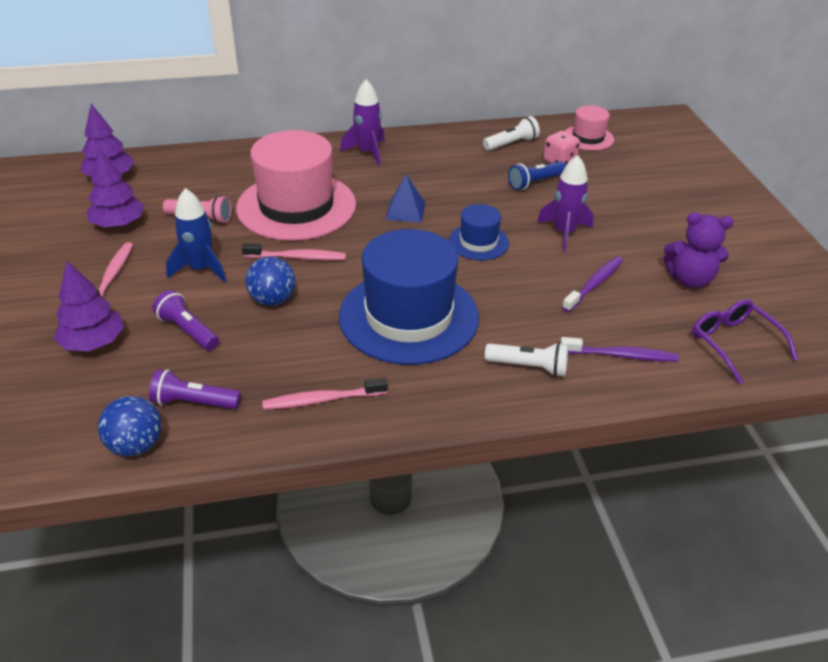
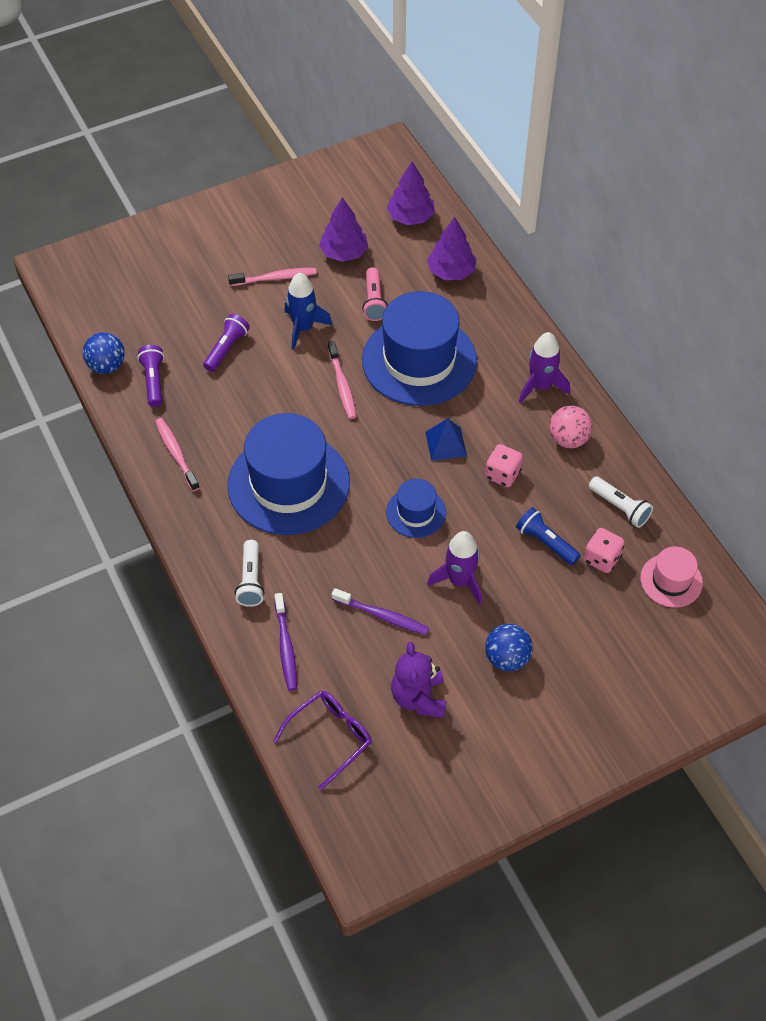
camera: 75 degrees right, 15 degrees up
(93, 342) = (197, 301): purple tree -> purple tree (451, 272)
(272, 300) = (279, 387): blue ball -> blue ball (507, 658)
(296, 206) = (419, 360): pink hat -> blue hat
(431, 151) = (568, 439): none -> pink ball
(454, 189) = (502, 474): none -> pink dice

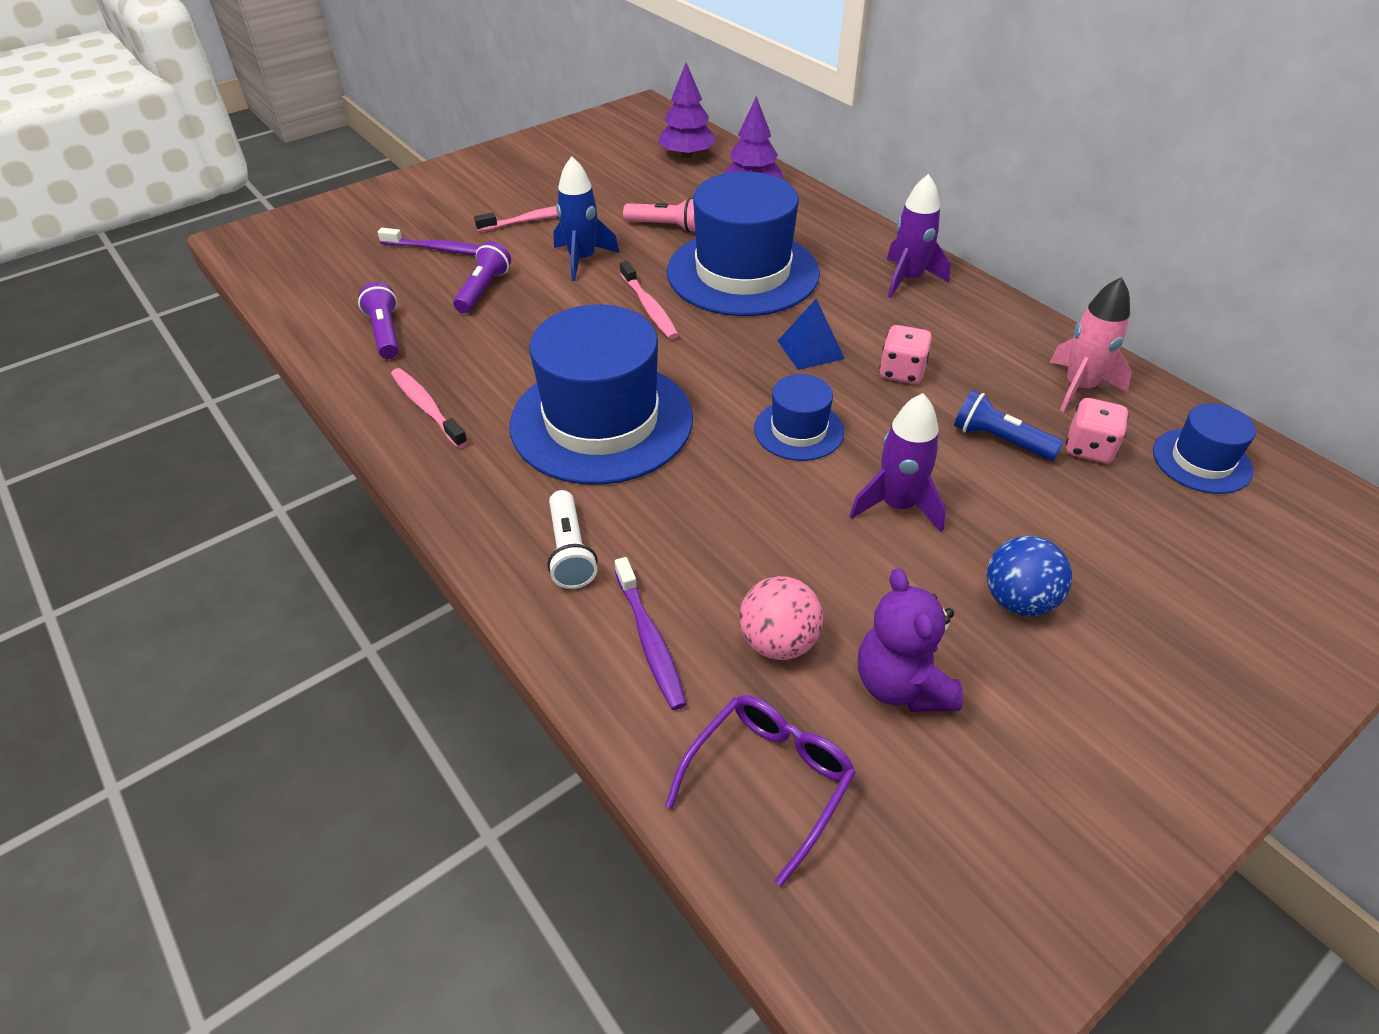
camera: 10 degrees left, 10 degrees down
(107, 366) = (317, 325): blue ball -> none
(344, 253) = (616, 190): purple tree -> none
(374, 301) = (666, 226): pink flashlight -> pink flashlight turned 60 degrees counterclockwise
(382, 616) = (796, 570): purple toothbrush -> purple toothbrush (439, 249)
(568, 439) = (971, 325): pink ball -> pink ball (778, 642)
(619, 508) = (1079, 387): white flashlight -> pink rocket
(671, 580) = (1201, 461): pink hat -> blue hat

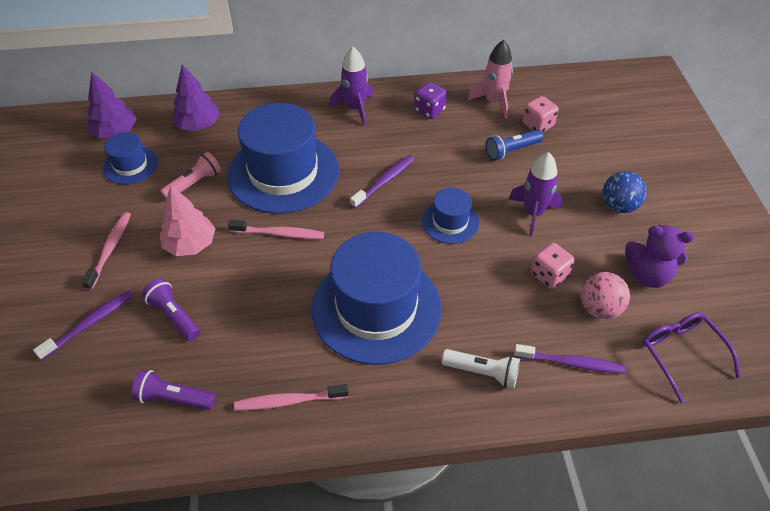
camera: 60 degrees left, 5 degrees up
(582, 259) = (190, 244): blue rocket -> pink tree
(810, 349) = (384, 181): blue pyramid -> purple toothbrush
(902, 372) = (433, 156): pink dice -> pink dice (549, 275)
(983, 337) = (429, 110): none -> purple dice
(1201, 461) = (569, 96): blue hat -> blue hat (130, 165)

